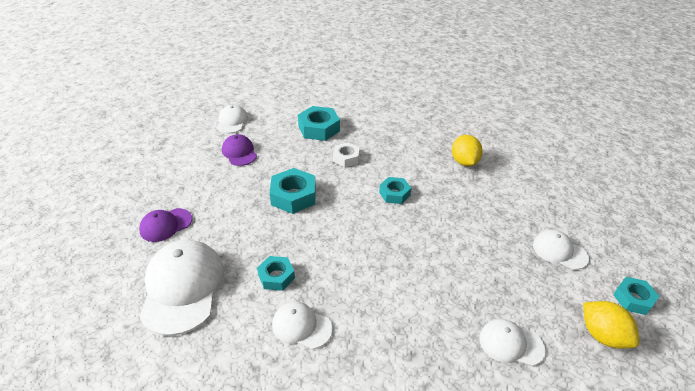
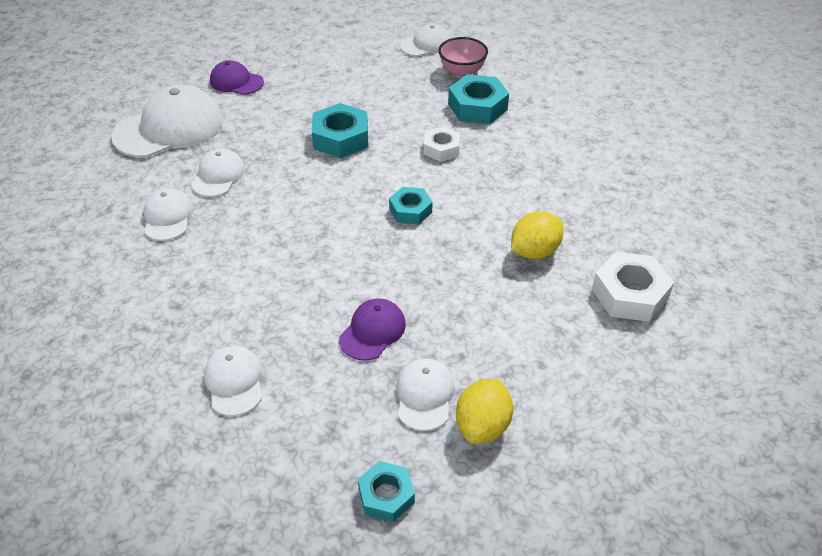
camera: 60 degrees right, 5 degrees up
(239, 152) = (378, 73): purple cap -> purple cap (372, 331)
(276, 276) = (218, 176): turquoise nut -> white cap
(278, 120) = (462, 72): none -> pink bowl
(516, 145) = (629, 294): none -> white nut
(602, 335) = (298, 469): yellow lemon -> yellow lemon (482, 425)

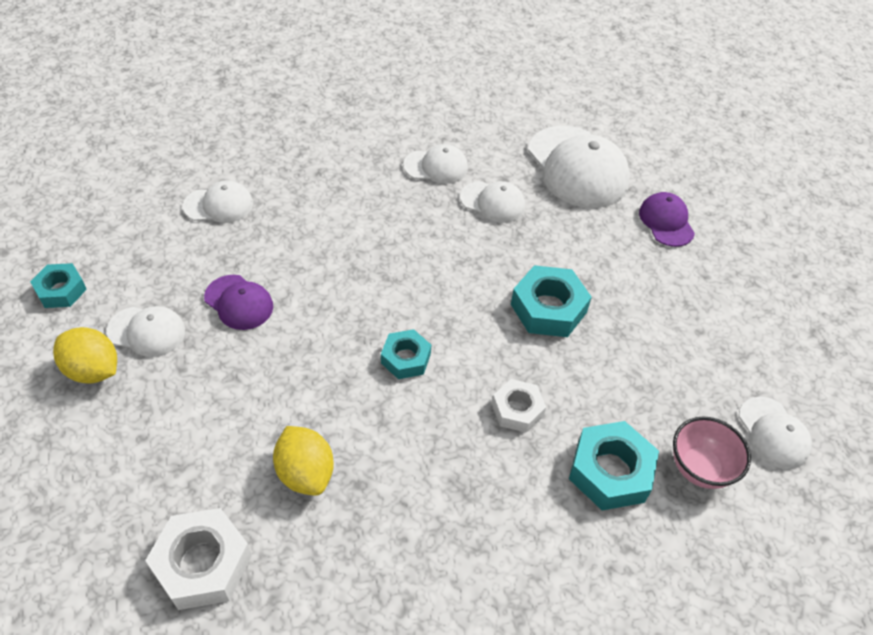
camera: 95 degrees right, 5 degrees up
(236, 82) = (666, 221): purple cap -> purple cap turned 45 degrees counterclockwise

